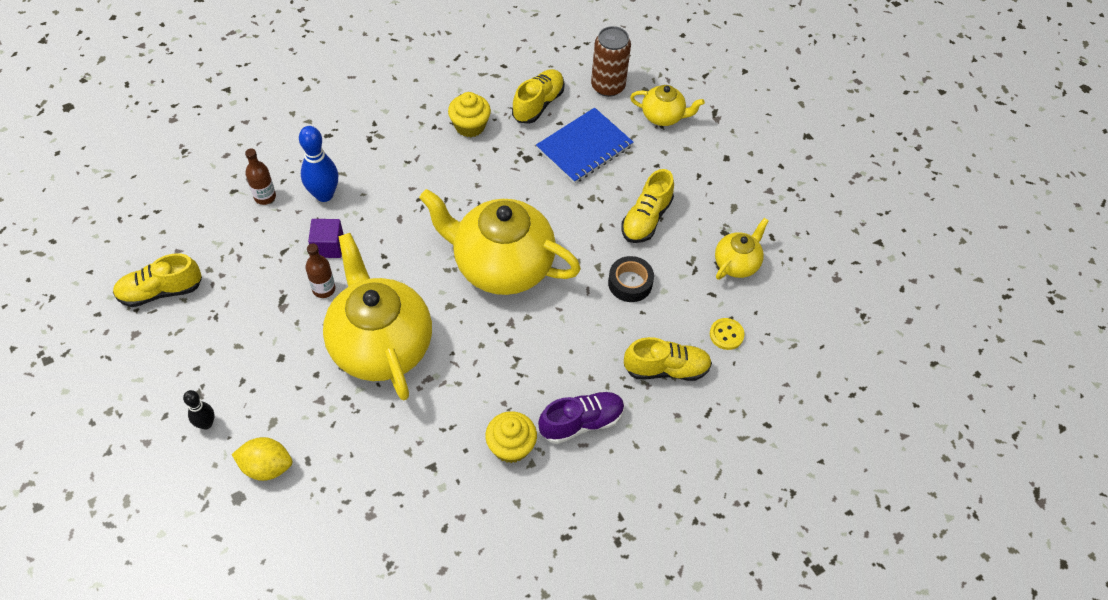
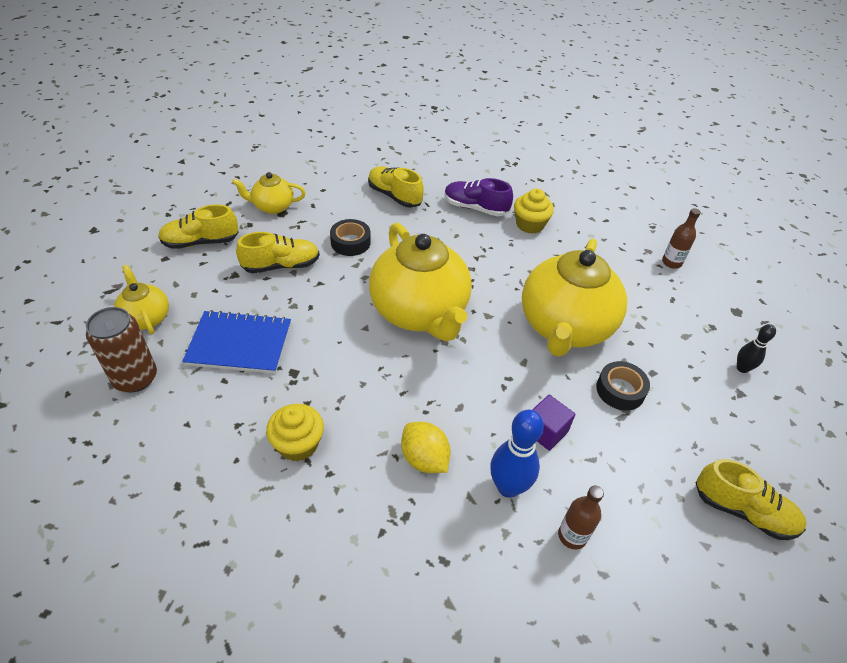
camera: 135 degrees left, 10 degrees down
(267, 467) = (705, 314): yellow lemon -> yellow lemon (424, 459)
(297, 320) = (620, 390): none -> black tape
(324, 289) = (578, 397): brown bottle -> brown bottle (671, 262)
(538, 104) = (213, 413): yellow shoe -> yellow shoe (201, 242)
(726, 334) = (337, 186): yellow button -> none

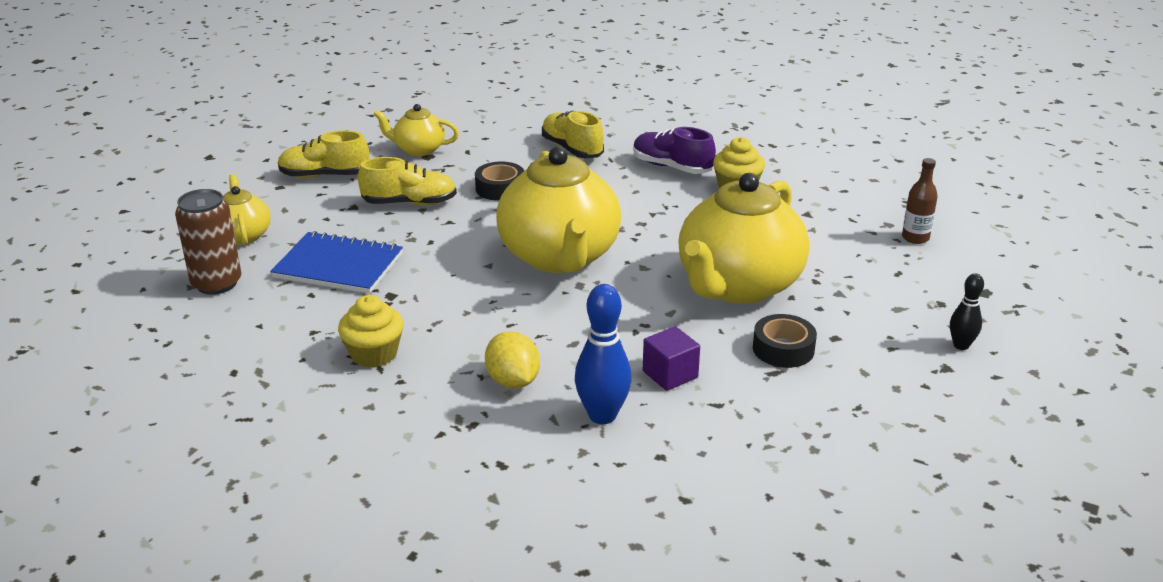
camera: 15 degrees right, 15 degrees down
(572, 536) = (661, 464): brown bottle -> none
(742, 511) = (890, 470): yellow shoe -> none

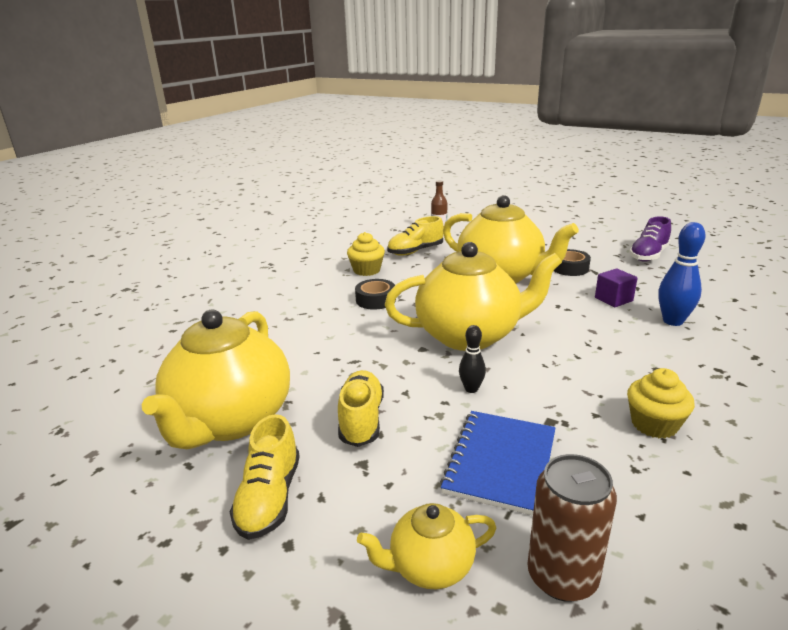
camera: 85 degrees left, 5 degrees down
(418, 149) = (230, 420): yellow teapot -> yellow teapot, size x2.07
(500, 188) = (342, 365): black tape -> black tape (375, 300)
(513, 381) = (654, 354): yellow lemon -> none
(572, 149) = (275, 329): yellow shoe -> yellow shoe (415, 251)
(672, 167) = (327, 290): purple shoe -> purple shoe (648, 255)
(961, 345) = (548, 231): black bowling pin -> black bowling pin (471, 389)

